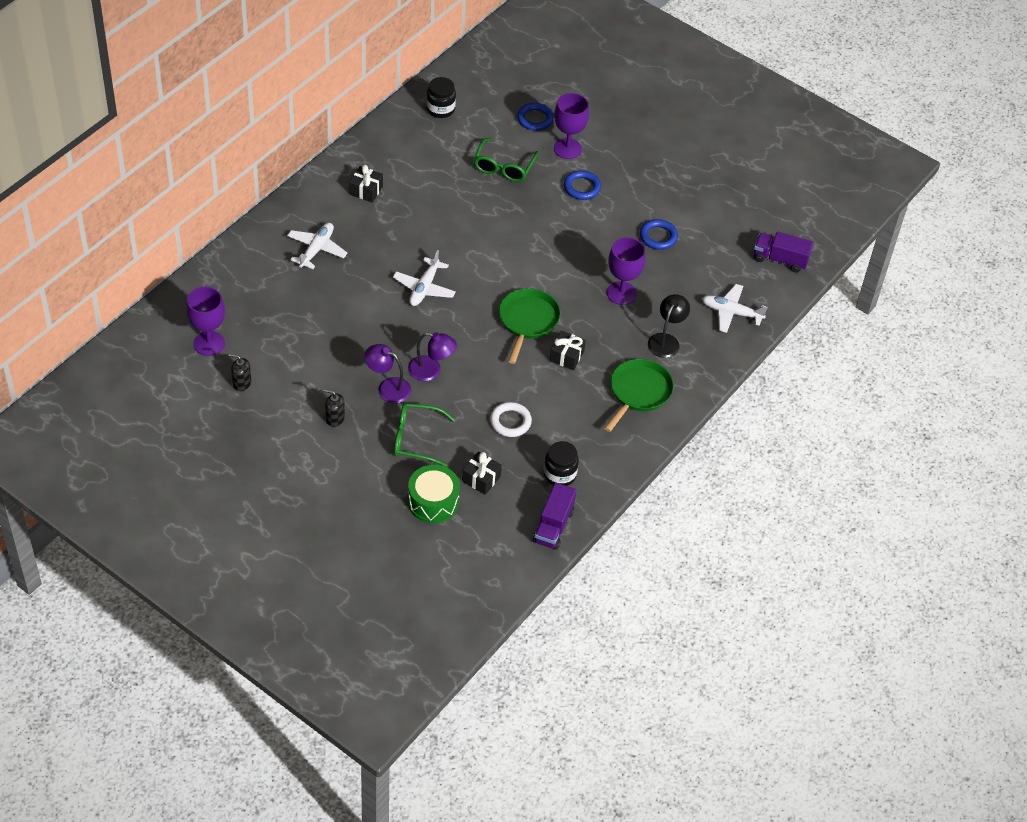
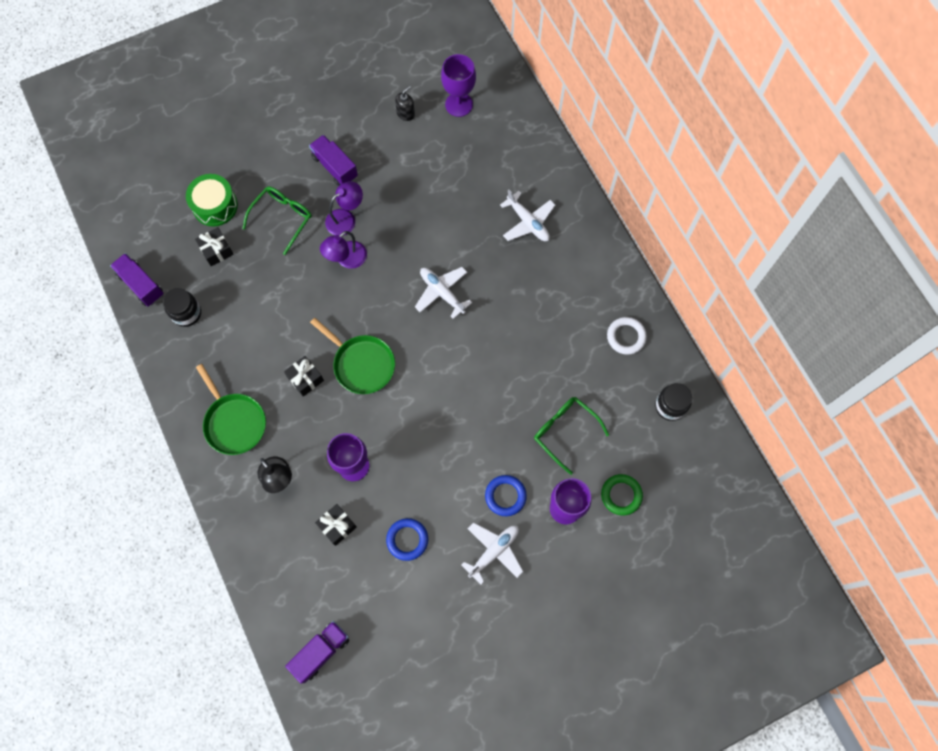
camera: 120 degrees right, 20 degrees up
(335, 418) = (335, 167): black soap dispenser -> purple truck
(366, 190) = (584, 291): black gift -> black gift (337, 526)
(510, 422) = (260, 299): white ring -> white ring (626, 337)
(535, 119) = (621, 495): blue ring -> green ring
(731, 313) = (279, 560): white plane -> white plane (493, 551)

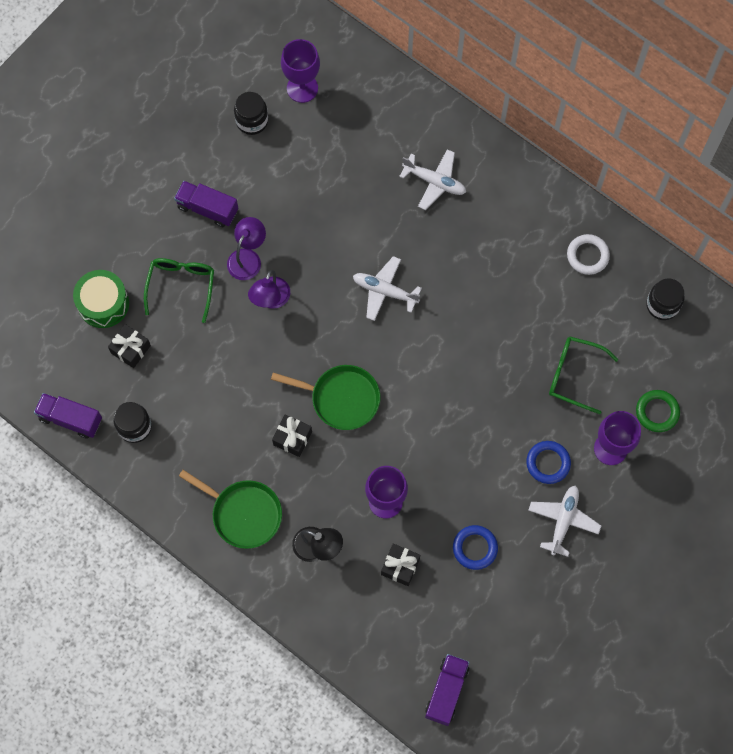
camera: 25 degrees left, 0 degrees up
(405, 113) = (252, 121): black soap dispenser -> black jar

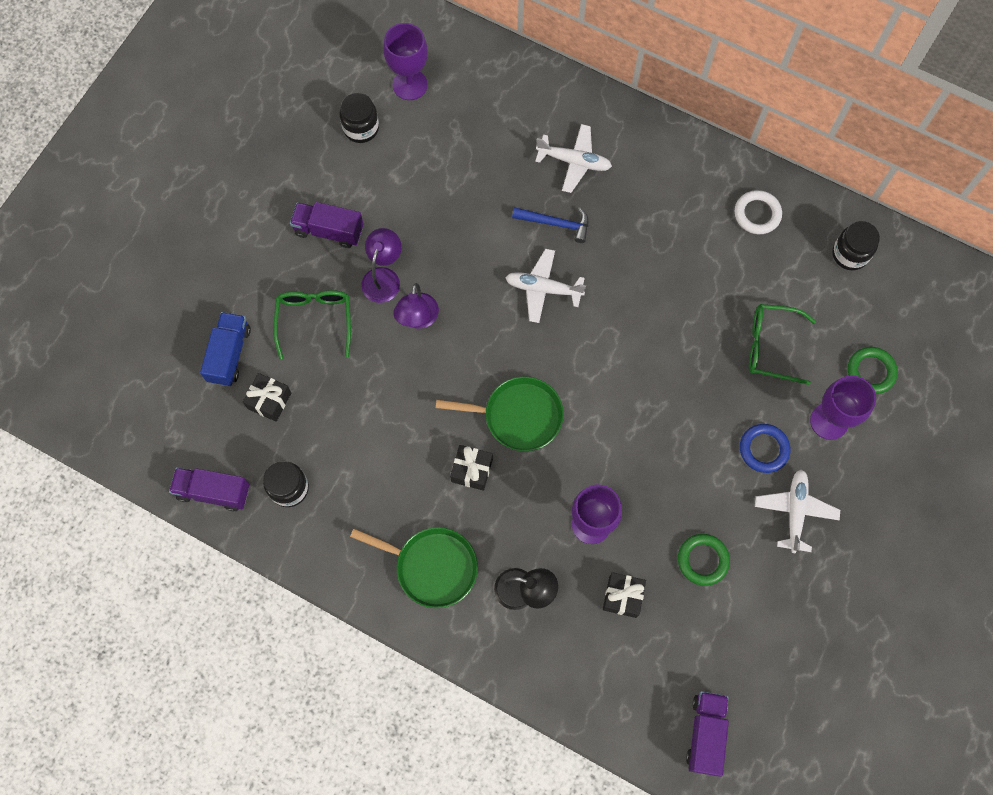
camera: 10 degrees left, 0 degrees up
(103, 303) = (229, 354): green drum -> blue truck
(407, 235) = (556, 224): none -> blue hammer
(475, 548) = (702, 560): blue ring -> green ring

